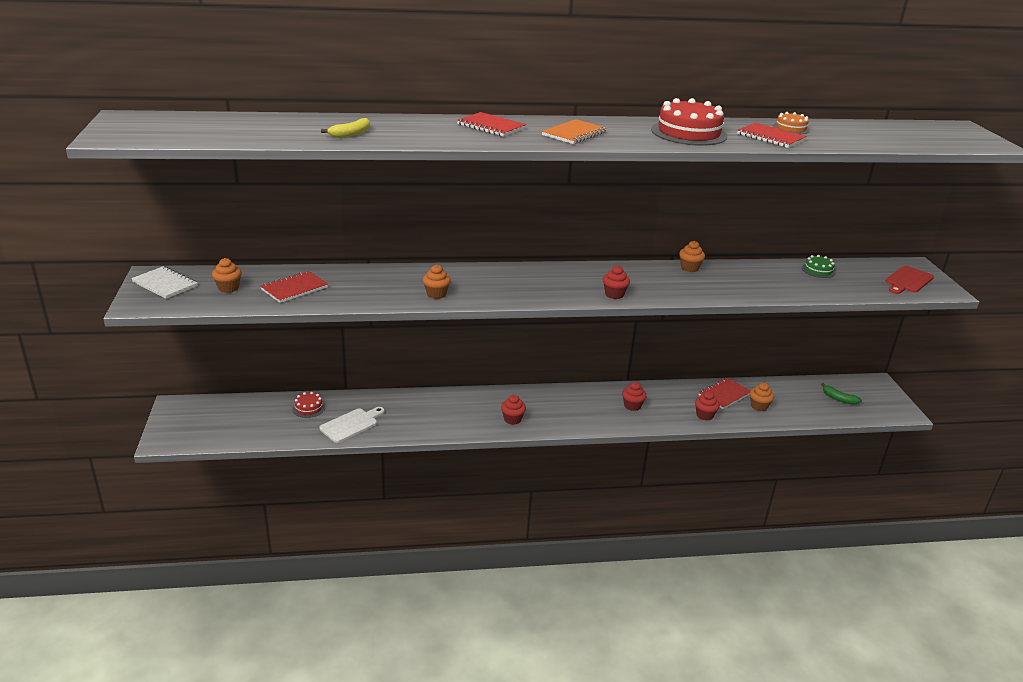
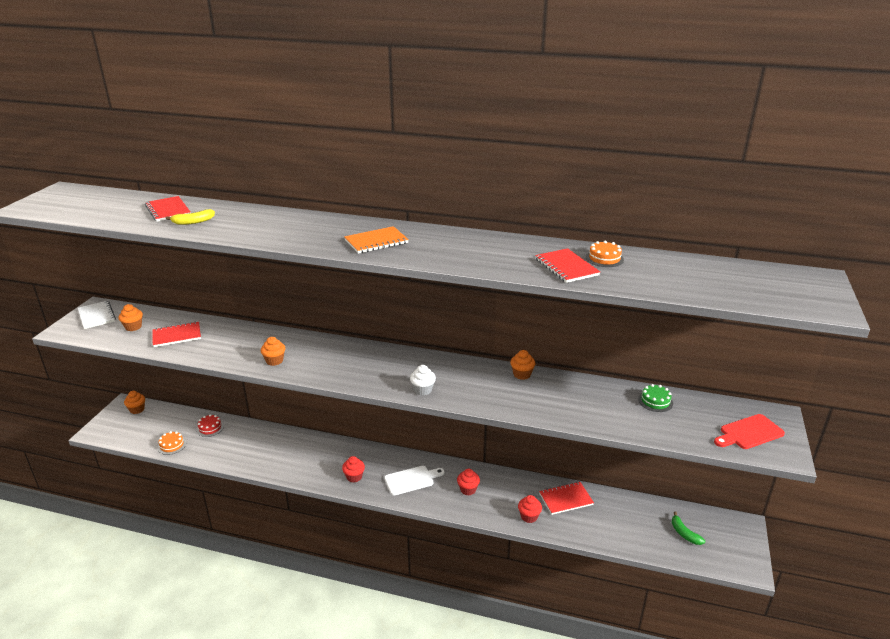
camera: 25 degrees right, 0 degrees up
(277, 433) = (172, 445): none -> orange cake
(351, 424) = (228, 450): white cutting board -> white cutting board (411, 480)
(491, 126) = (315, 226): red notebook -> red notebook (168, 210)
(614, 294) = (423, 390): red cupcake -> white cupcake
(689, 133) = (487, 252): red cake -> none
(759, 406) = (591, 520): orange cupcake -> orange cupcake (137, 409)

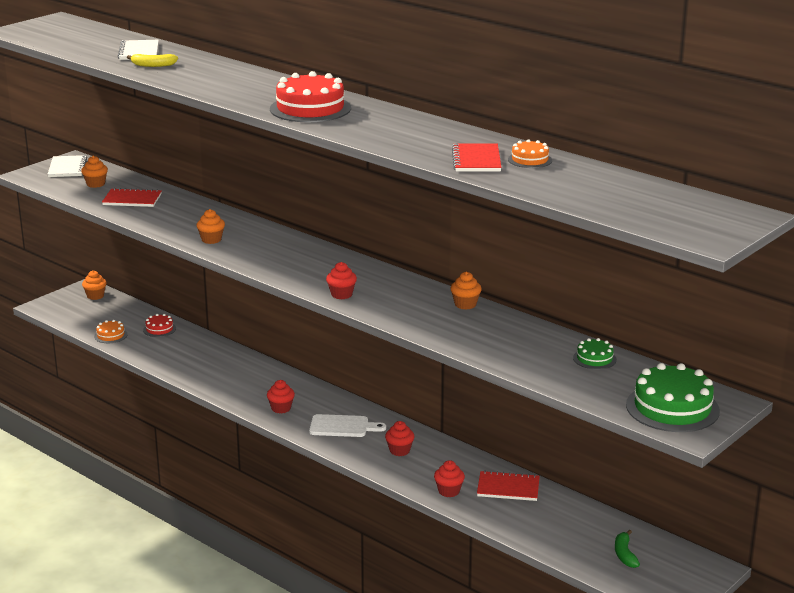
camera: 25 degrees right, 5 degrees down
(168, 210) = (139, 52): red notebook -> white notebook
(376, 242) = (310, 108): orange notebook -> red cake
(423, 390) = (341, 294): white cupcake -> red cupcake
(749, 433) = (672, 408): red cutting board -> green cake

